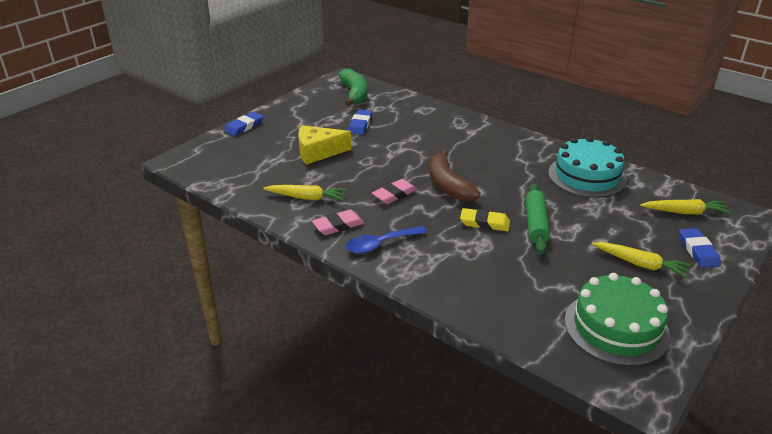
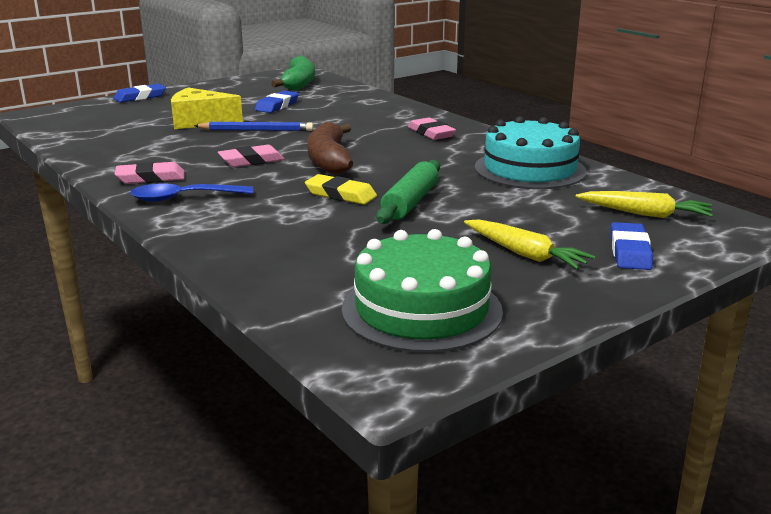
camera: 15 degrees right, 10 degrees down
(306, 198) = (141, 153): yellow carrot -> none
(369, 157) = (256, 130): none -> blue pencil
(495, 144) = (431, 133): none -> pink eraser

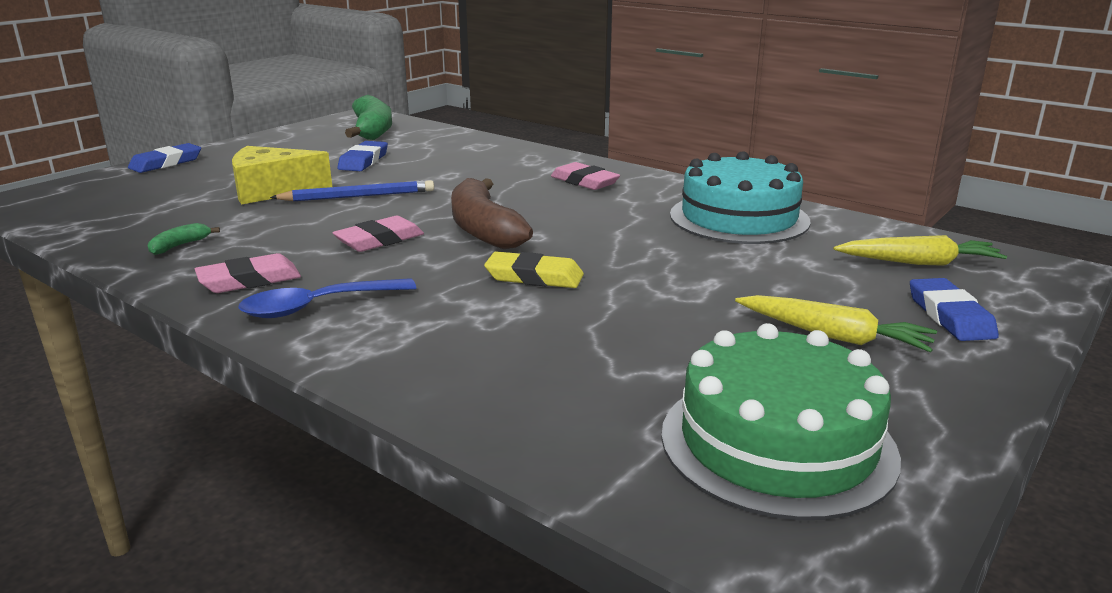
camera: 15 degrees left, 0 degrees up
(119, 152) = (179, 246): none -> green banana
(410, 202) = (633, 278): green rolling pin -> none

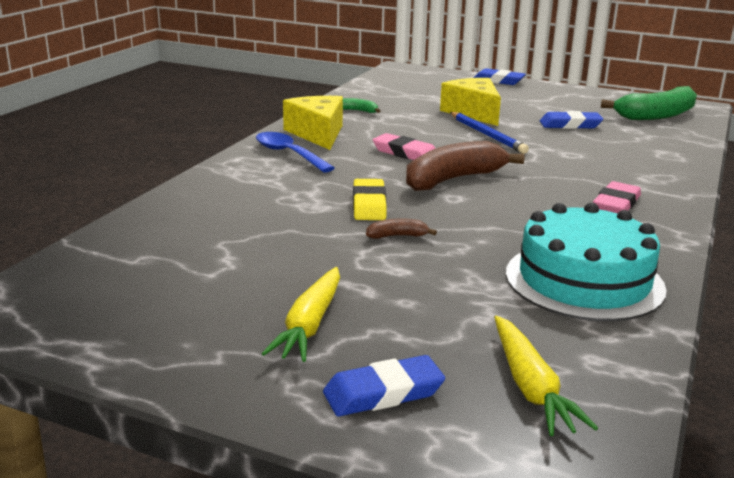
camera: 75 degrees right, 0 degrees up
(249, 280) = (317, 134): pink eraser -> yellow cheese
(627, 273) = (397, 236): none -> brown banana
(777, 443) = (133, 298): green cake -> none

